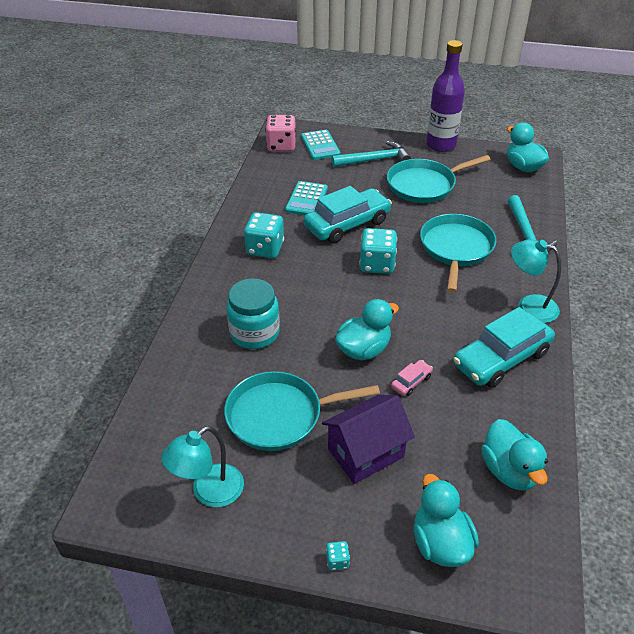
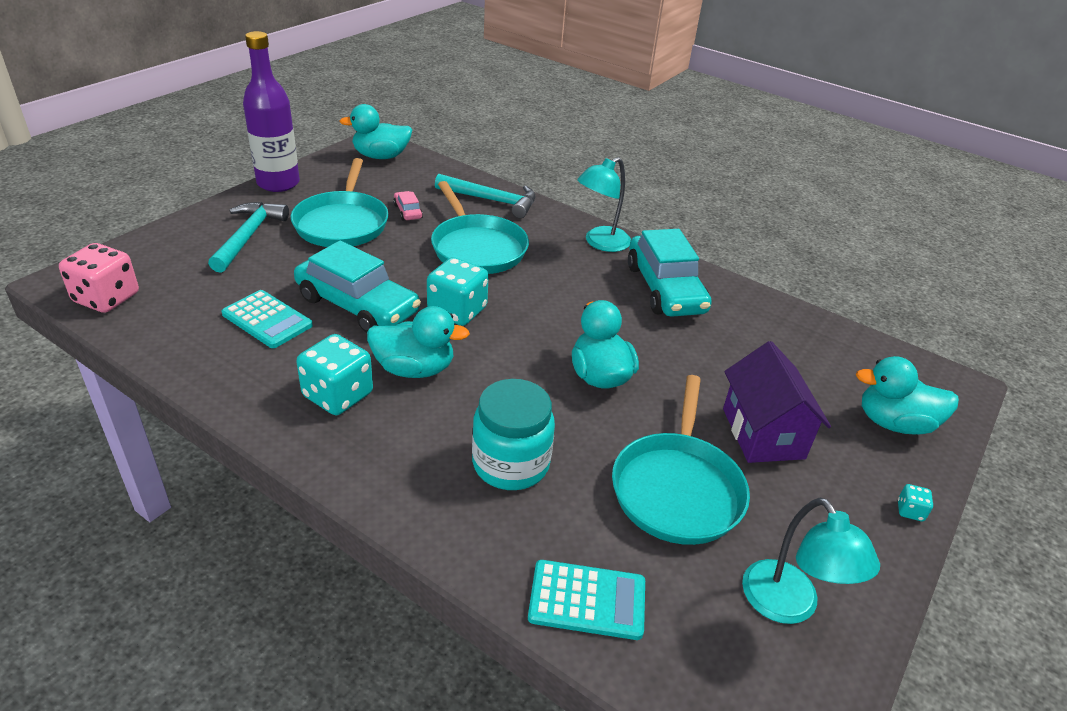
camera: 70 degrees left, 5 degrees down
(320, 145) = (156, 265): turquoise calculator -> turquoise calculator (587, 600)
(347, 224) = (357, 305): turquoise car -> turquoise car turned 135 degrees clockwise
(411, 382) = (669, 360): pink car -> pink car (408, 211)
(456, 248) = (477, 248): turquoise pan -> turquoise pan turned 150 degrees counterclockwise
(509, 471) = (813, 344): turquoise duck -> turquoise duck (414, 369)

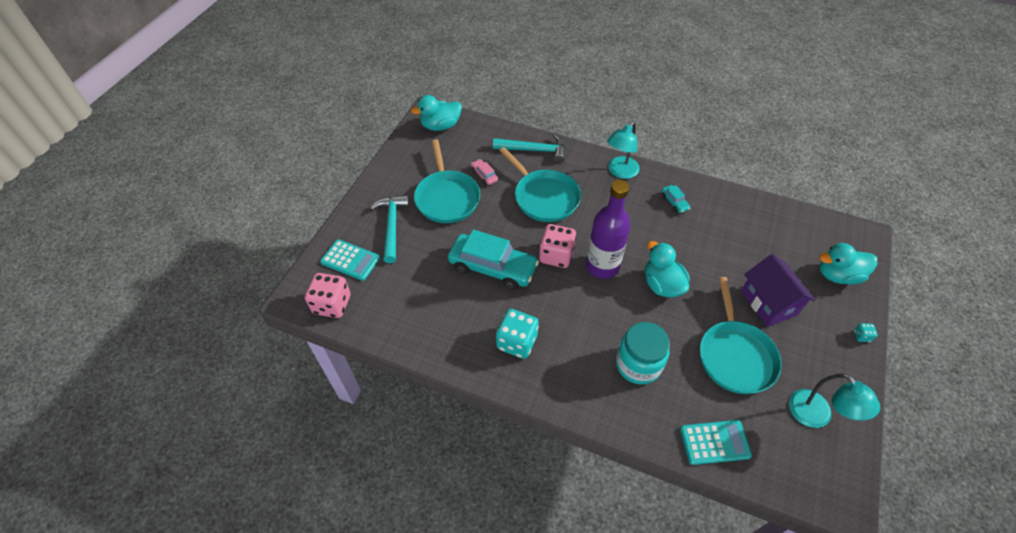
camera: 10 degrees left, 15 degrees up
(267, 320) = (443, 294): turquoise calculator -> turquoise calculator (350, 260)
(278, 183) = (384, 171): purple bottle -> purple bottle (602, 266)
(414, 369) = (552, 309): turquoise duck -> none
(457, 311) = (556, 255): turquoise dice -> pink dice
(665, 289) = (674, 202): turquoise car -> turquoise car, size x0.43

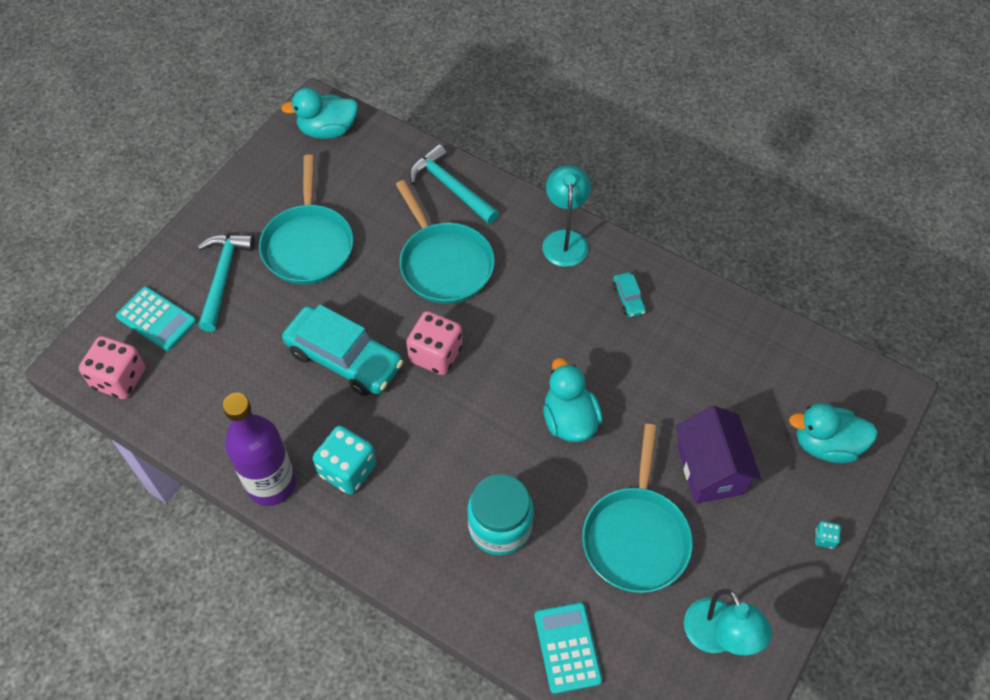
camera: 10 degrees right, 5 degrees up
(484, 175) = (369, 217): pink car -> none
(534, 150) = (451, 187): turquoise hammer -> turquoise hammer turned 150 degrees counterclockwise
(602, 266) = (495, 380): purple bottle -> purple bottle (271, 484)
(620, 172) = (565, 239): turquoise lamp -> turquoise lamp turned 135 degrees clockwise
(714, 442) = (567, 648): turquoise calculator -> turquoise calculator turned 105 degrees counterclockwise

